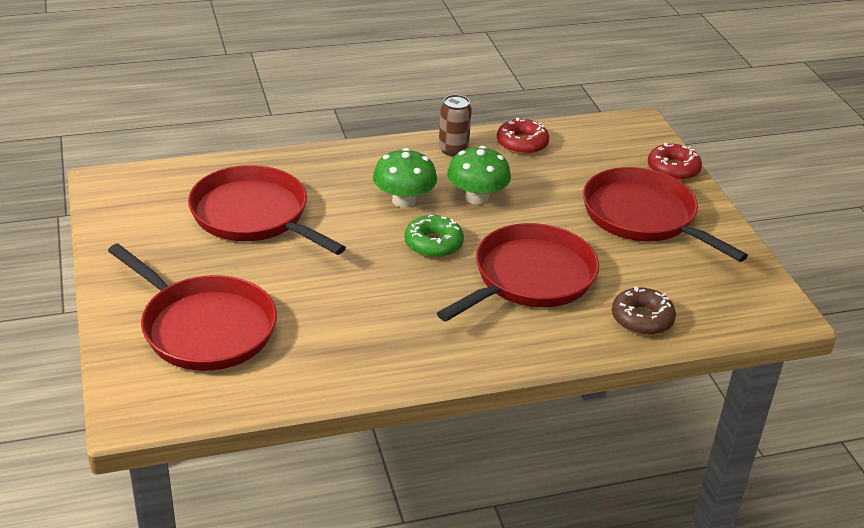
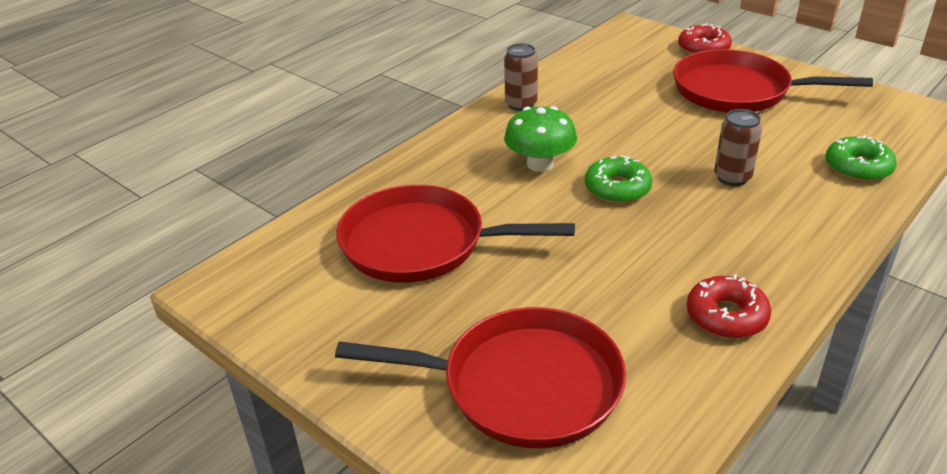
camera: 30 degrees left, 0 degrees up
(477, 197) = (596, 133): green mushroom -> none
(522, 144) = (568, 77): red donut -> red donut (726, 316)
(530, 277) = (732, 177): red pan -> brown can
(642, 319) = (858, 167): brown donut -> green donut

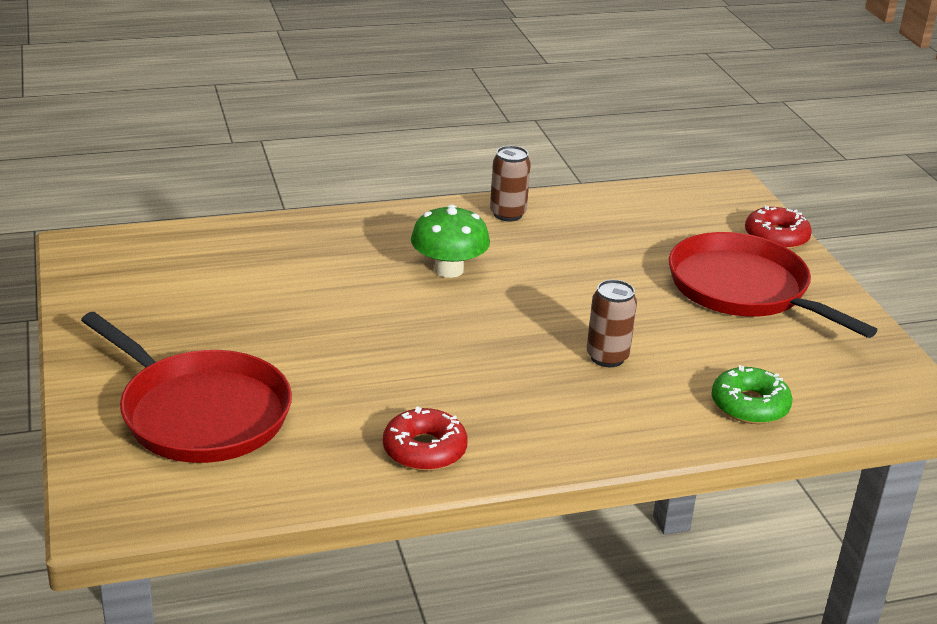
camera: 30 degrees right, 5 degrees down
(420, 243) = (264, 285): red pan -> none
(617, 188) = (486, 318): green donut -> none

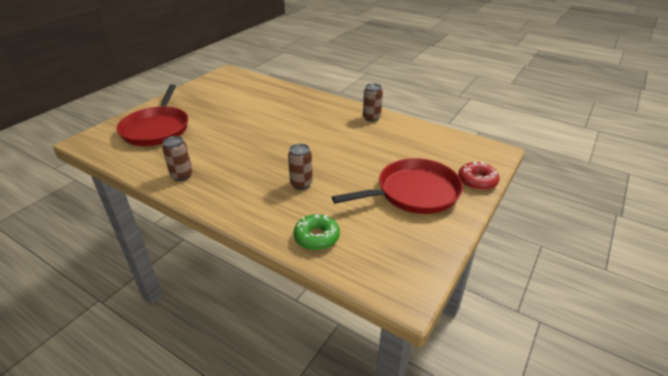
camera: 50 degrees right, 5 degrees up
(424, 450) = (182, 175): red donut -> brown can
(449, 269) = (311, 125): green mushroom -> none
(743, 289) = (414, 192): red pan -> red pan turned 60 degrees clockwise

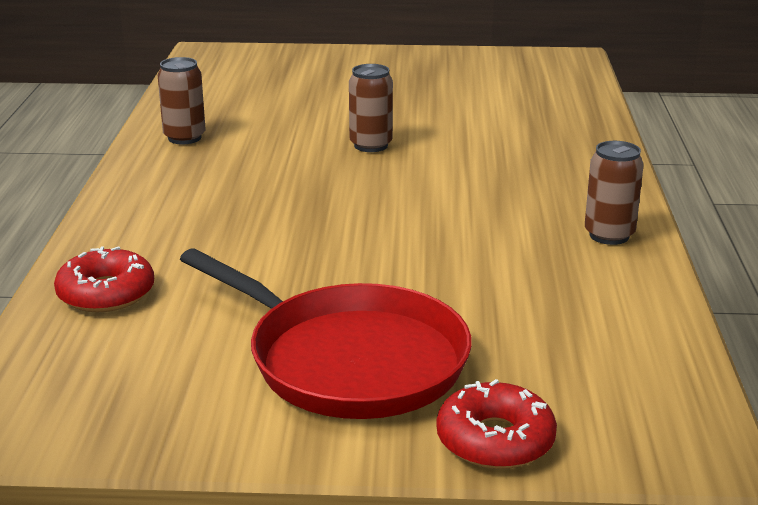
camera: 60 degrees right, 10 degrees down
(157, 129) = (297, 78): red pan -> none
(301, 184) = (257, 234): brown can -> brown can (371, 145)
(316, 237) = (106, 293): green donut -> red donut

